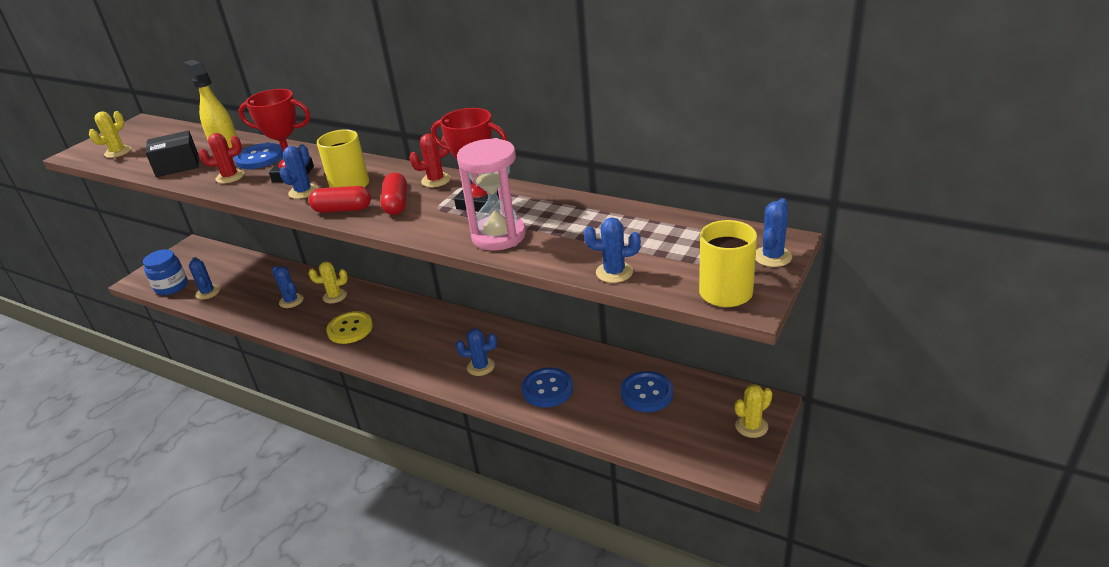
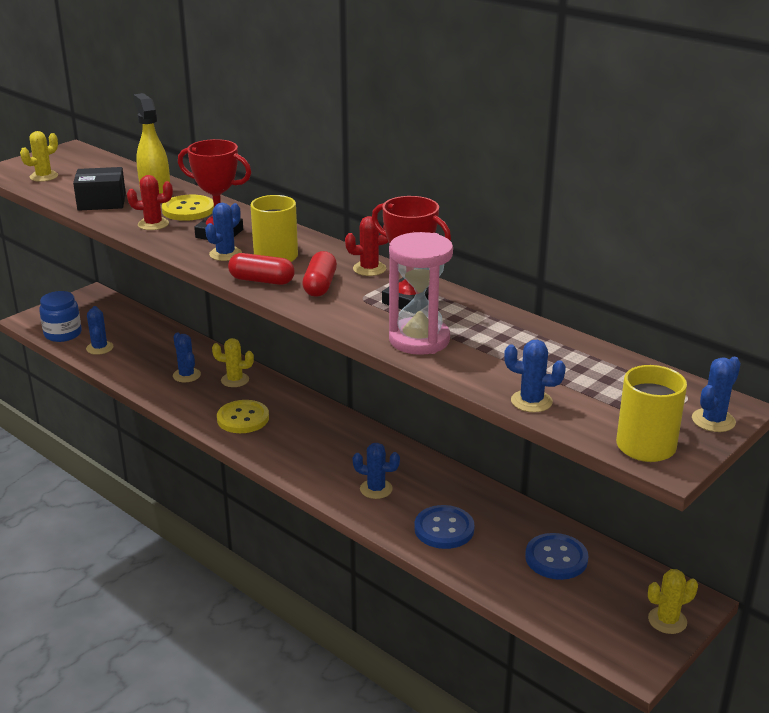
camera: 10 degrees right, 5 degrees down
(259, 158) = (188, 210): blue button -> yellow button

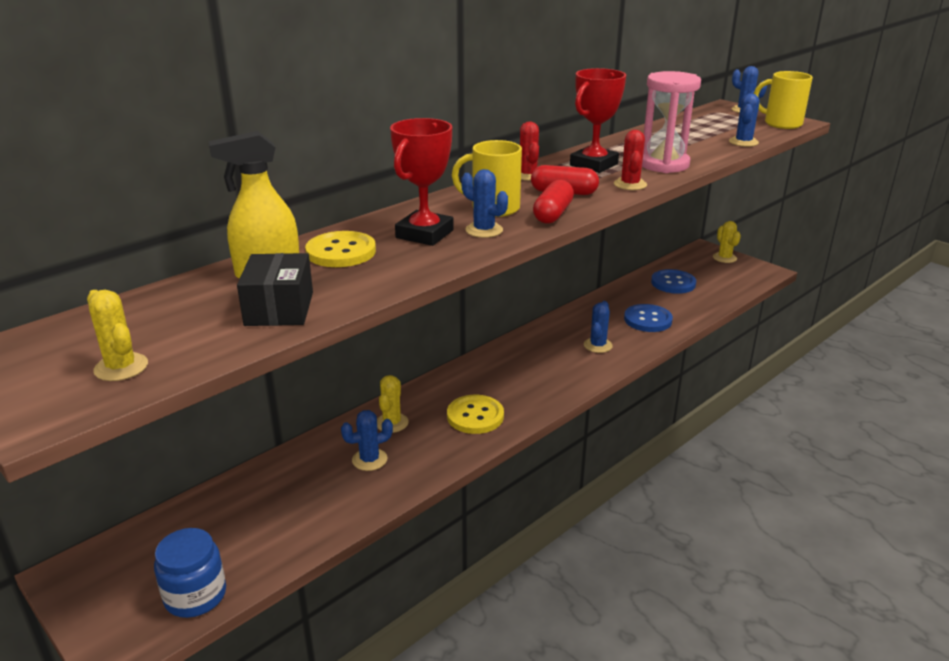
camera: 85 degrees left, 0 degrees up
(99, 348) = (263, 546): blue cactus -> none
(153, 224) = (380, 270): red cactus -> red cactus (630, 184)

